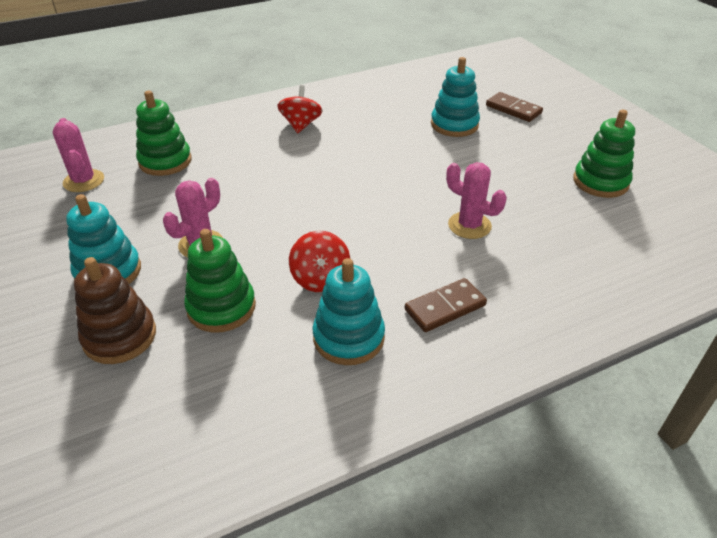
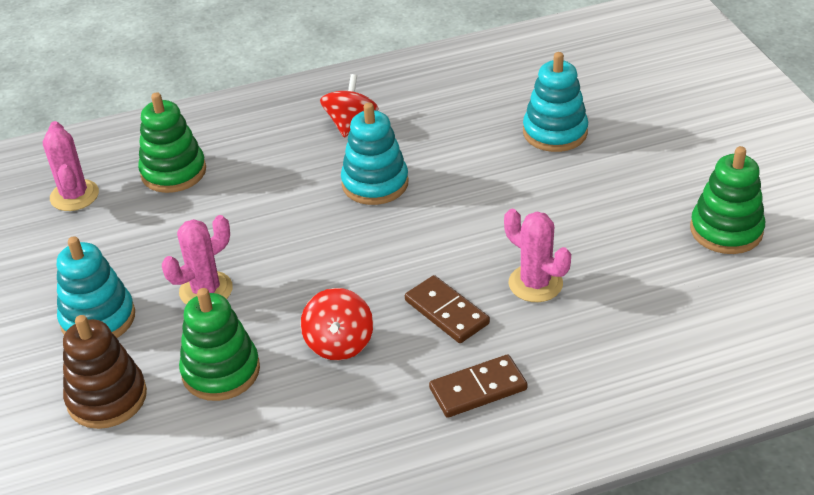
camera: 10 degrees right, 0 degrees up
(348, 337) = (358, 417): turquoise stacking toy -> turquoise stacking toy (375, 183)
(513, 109) = (643, 110): brown domino -> brown domino (447, 312)

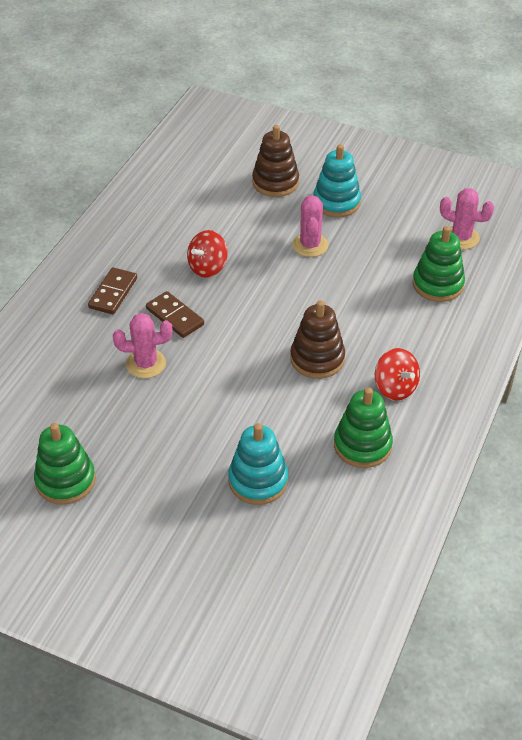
camera: 130 degrees right, 5 degrees up
(221, 371) = (244, 222): green stacking toy -> green stacking toy (362, 445)
(339, 343) = (207, 267): red spinning top -> red spinning top turned 90 degrees counterclockwise
(375, 183) = (317, 359): turquoise stacking toy -> brown stacking toy
(447, 312) = (174, 317): brown domino -> brown domino turned 45 degrees clockwise

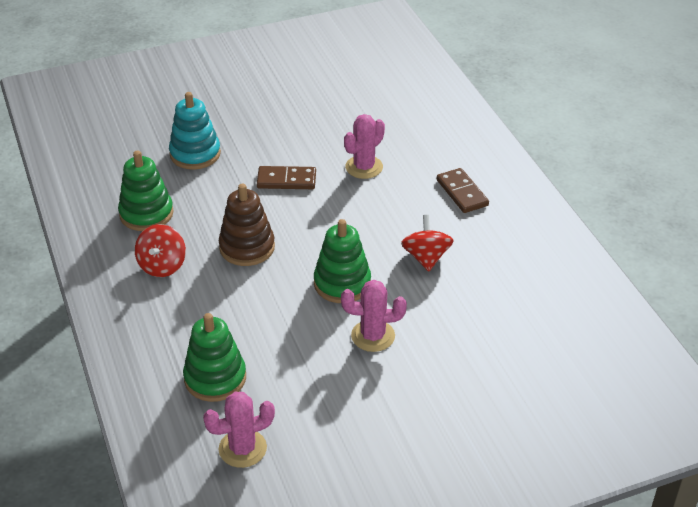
camera: 135 degrees right, 5 degrees down
(65, 480) = (313, 87): green stacking toy -> green stacking toy (342, 283)
(174, 317) = (392, 207): brown domino -> brown domino (286, 180)
(275, 182) = (492, 379): brown stacking toy -> none
(310, 245) = (373, 336): pink cactus -> pink cactus turned 45 degrees counterclockwise
(336, 202) = (408, 400): turquoise stacking toy -> none
(395, 387) = (162, 265): red spinning top -> red spinning top turned 90 degrees counterclockwise

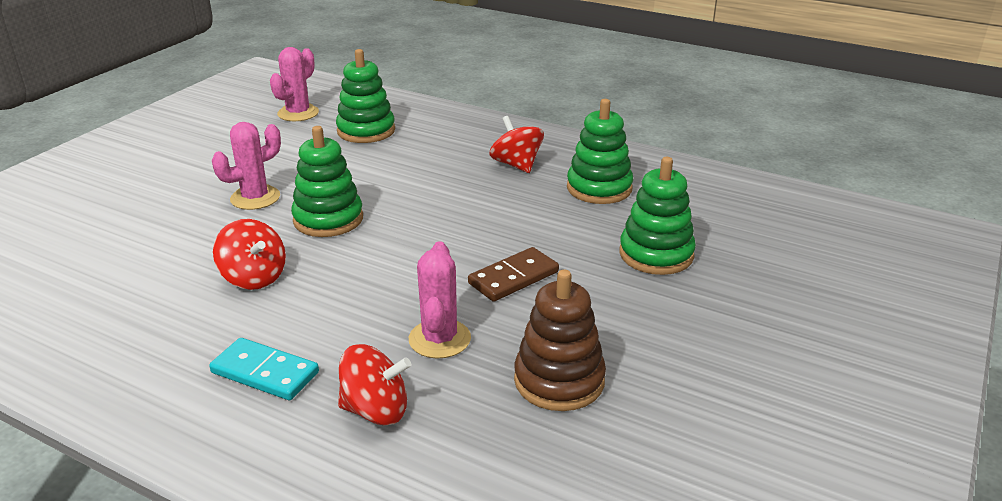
camera: 140 degrees right, 10 degrees down
(195, 154) = (656, 254): turquoise stacking toy -> green stacking toy
(247, 247) = (462, 205): brown stacking toy -> brown stacking toy (559, 380)
(426, 150) = (376, 410): none -> red spinning top
(462, 193) = (265, 372): brown domino -> turquoise domino

